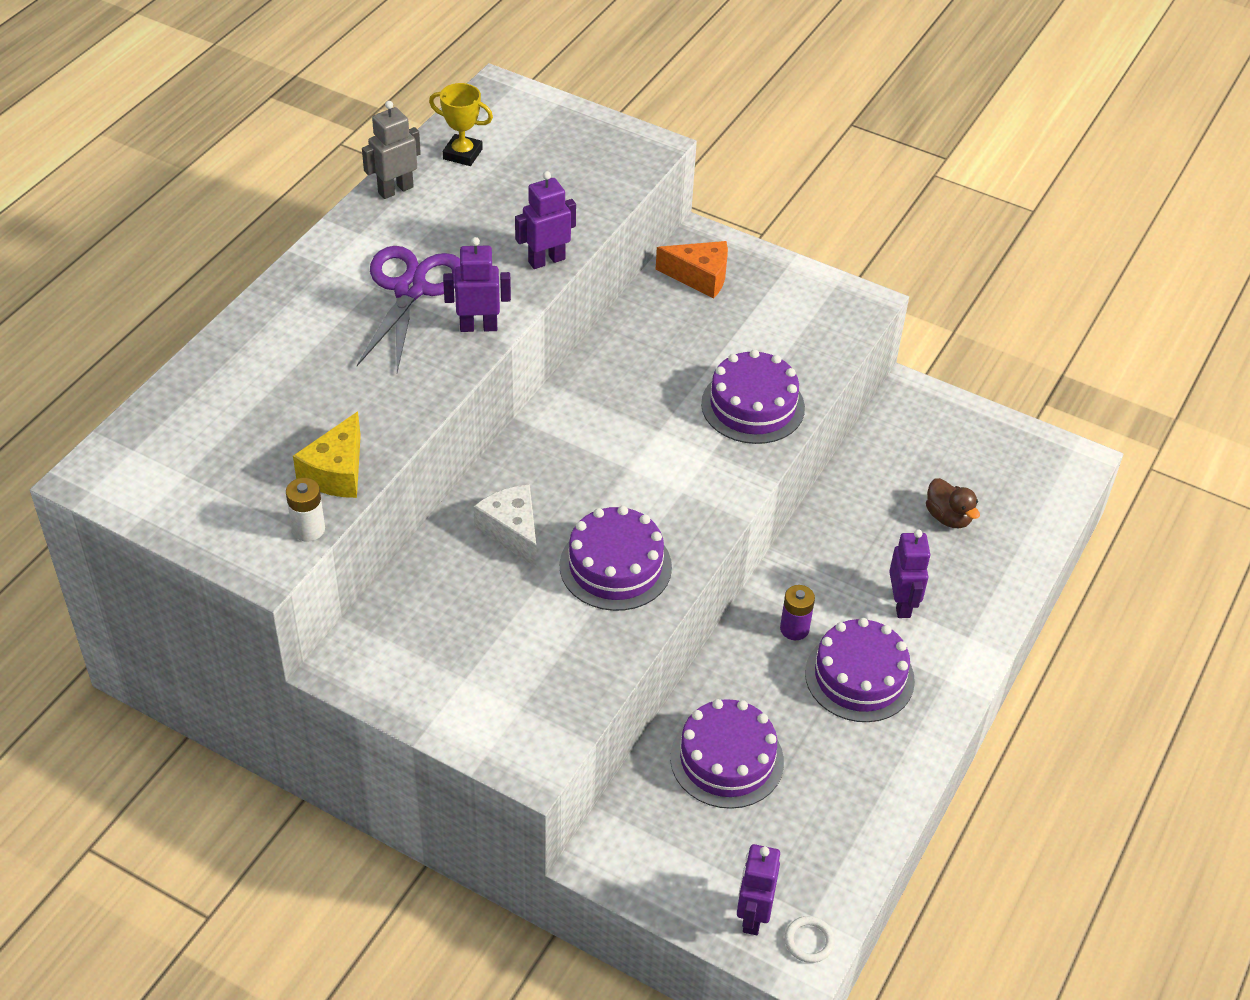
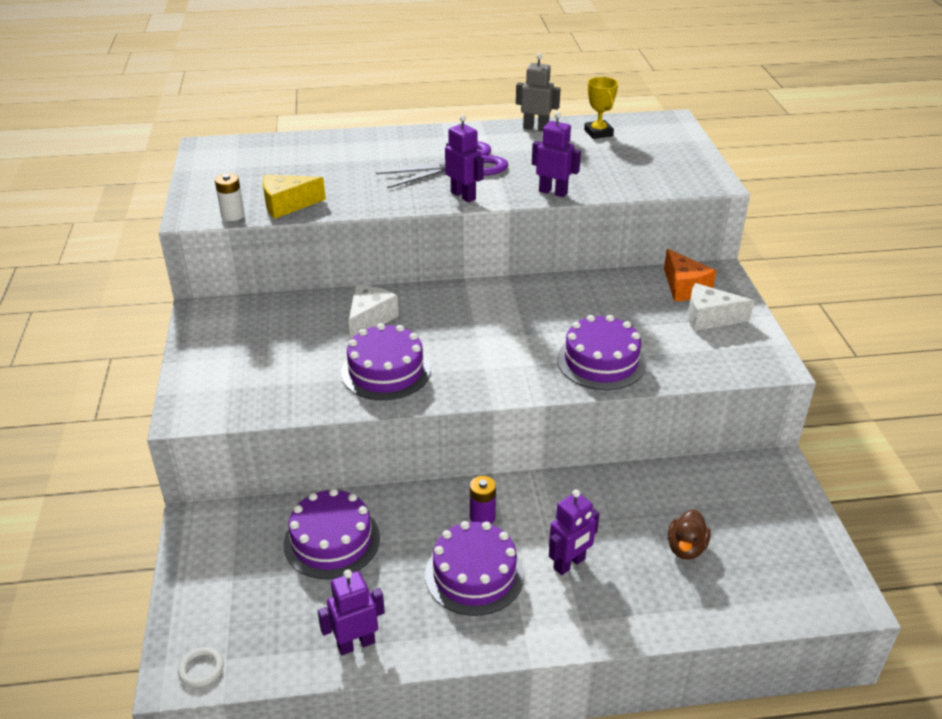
camera: 55 degrees right, 10 degrees down
(752, 916) = (202, 624): purple robot -> purple robot (356, 644)
(762, 294) = (709, 318): none -> white cheese

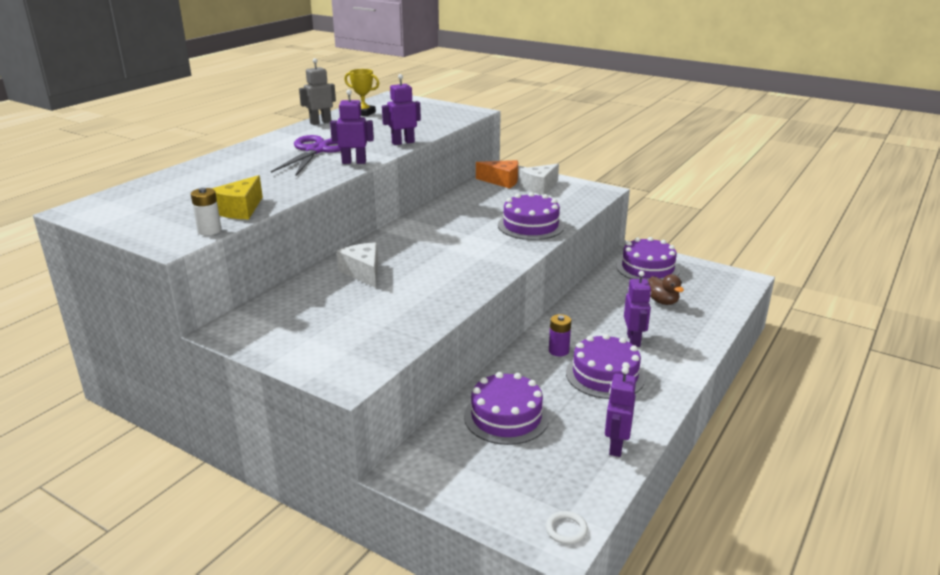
camera: 50 degrees left, 10 degrees down
(386, 371) = (430, 288): purple cake -> purple cake (647, 268)

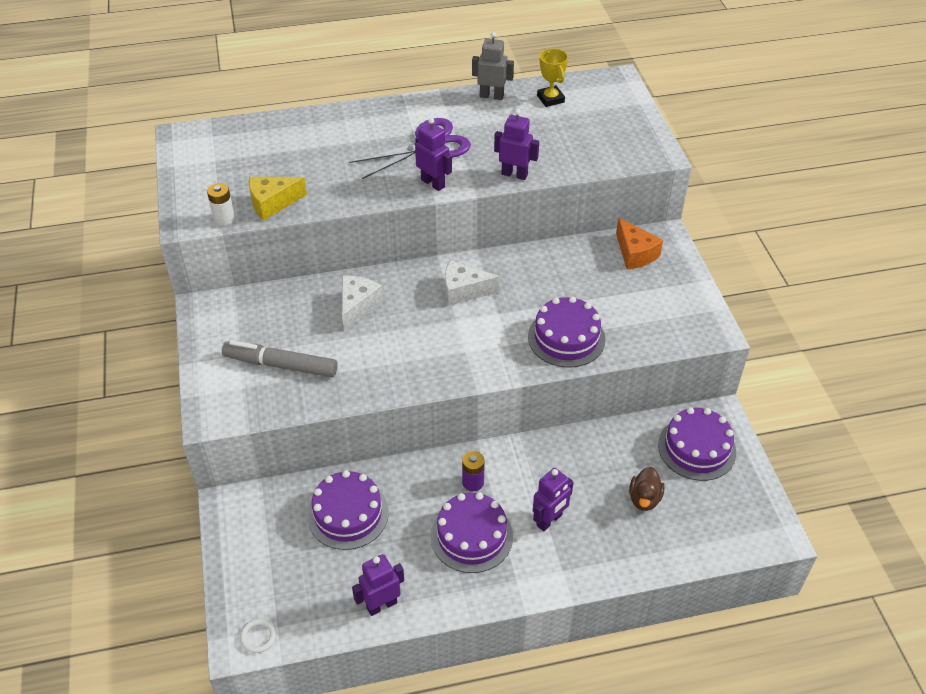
camera: 45 degrees right, 20 degrees up
(357, 326) = (281, 365): none -> grey marker
(539, 187) = (658, 286): white cheese -> white cheese (464, 291)

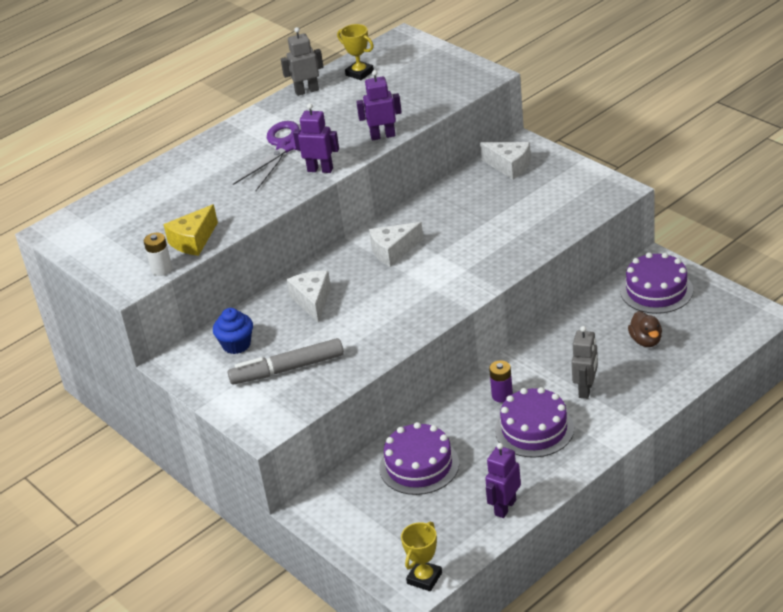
camera: 25 degrees left, 10 degrees down
(258, 637) = (424, 578): white ring -> yellow trophy
(264, 316) = (236, 345): none -> blue cupcake
(549, 520) = (586, 389): purple robot -> grey robot
(566, 338) = (508, 245): purple cake -> none
(635, 254) = (509, 166): orange cheese -> white cheese

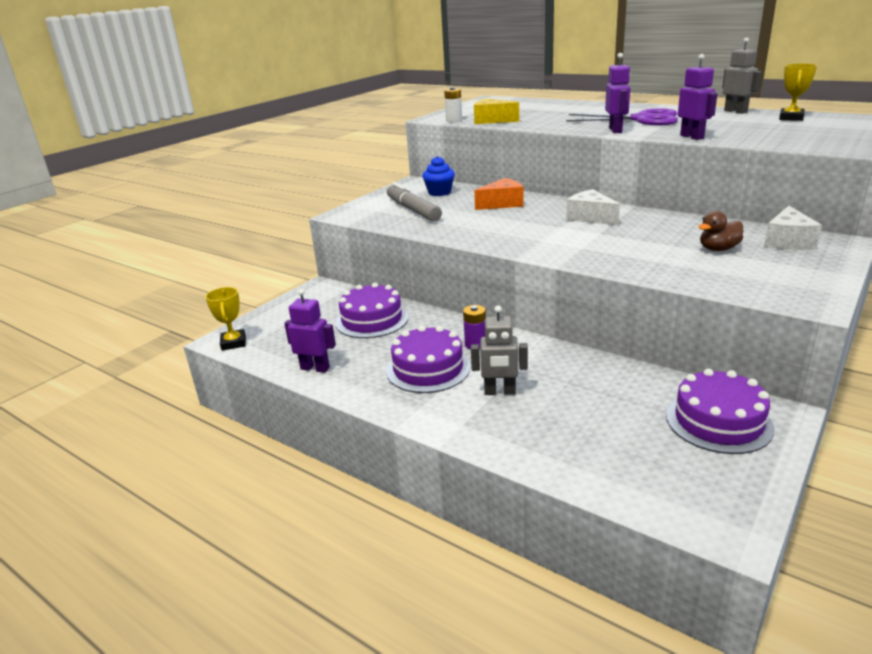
camera: 75 degrees right, 10 degrees down
(312, 301) = (502, 204): white cheese -> orange cheese
(424, 578) = (233, 343): yellow trophy -> yellow trophy turned 60 degrees clockwise
(646, 341) = (608, 424): brown duck -> brown duck (718, 249)

